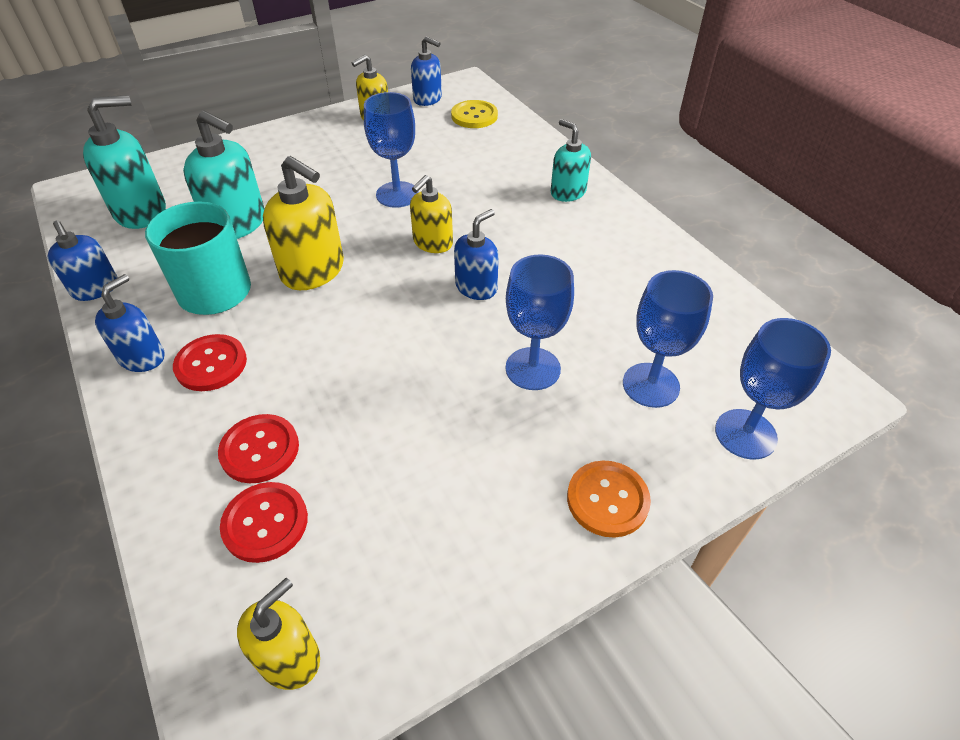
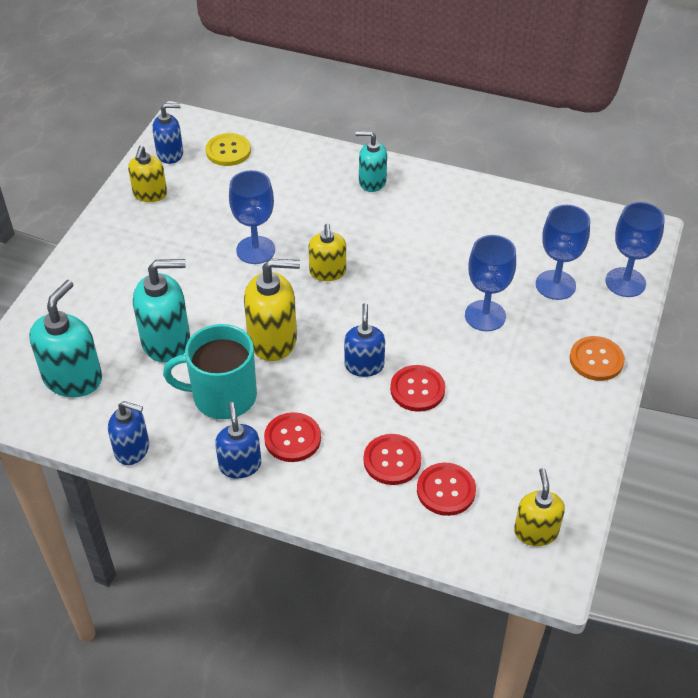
camera: 40 degrees left, 0 degrees up
(374, 396) = (417, 389): none -> red button
(476, 287) = (394, 286): blue soap dispenser -> blue soap dispenser (364, 365)

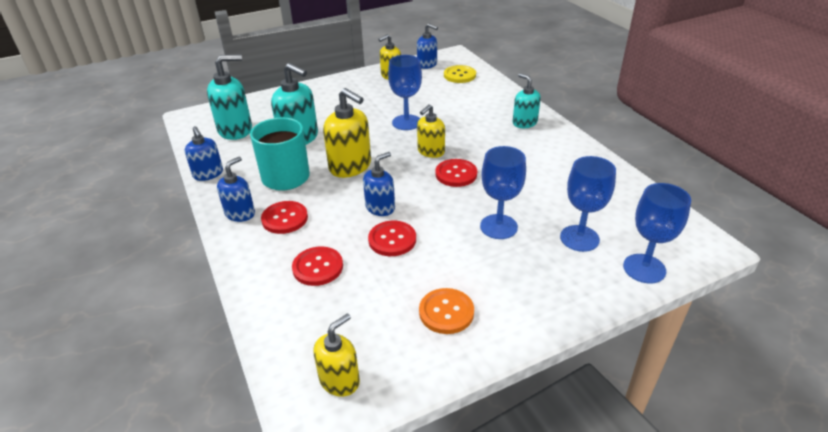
camera: 45 degrees right, 10 degrees down
(446, 490) = (322, 307): red button -> red button (456, 174)
(596, 360) = (548, 303): orange button -> orange button (446, 312)

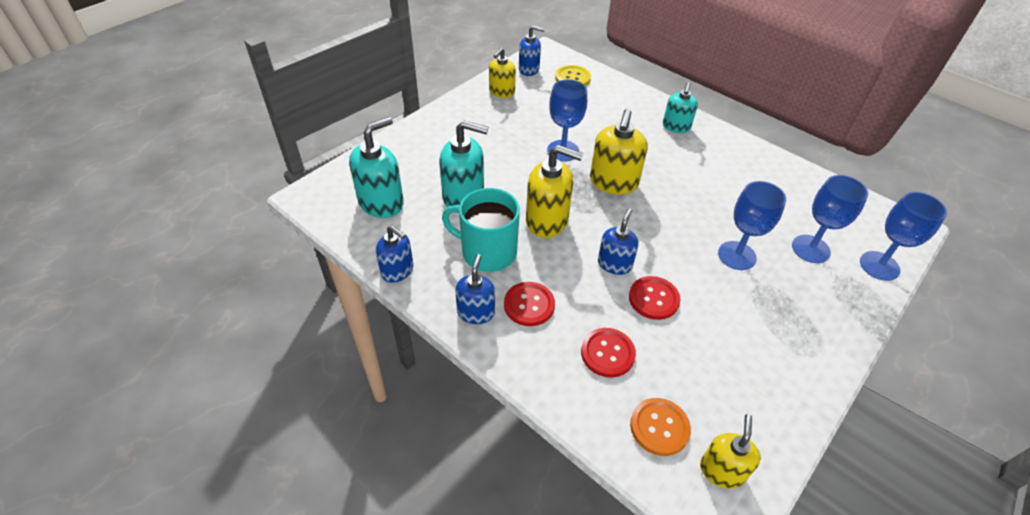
camera: 25 degrees left, 10 degrees up
(431, 151) = (613, 182): yellow soap dispenser -> yellow soap dispenser, size x1.57
(446, 312) = (758, 364): orange button -> orange button (659, 427)
(456, 174) = (657, 204): red button -> none
(524, 123) = (676, 126): turquoise soap dispenser -> turquoise soap dispenser turned 105 degrees counterclockwise

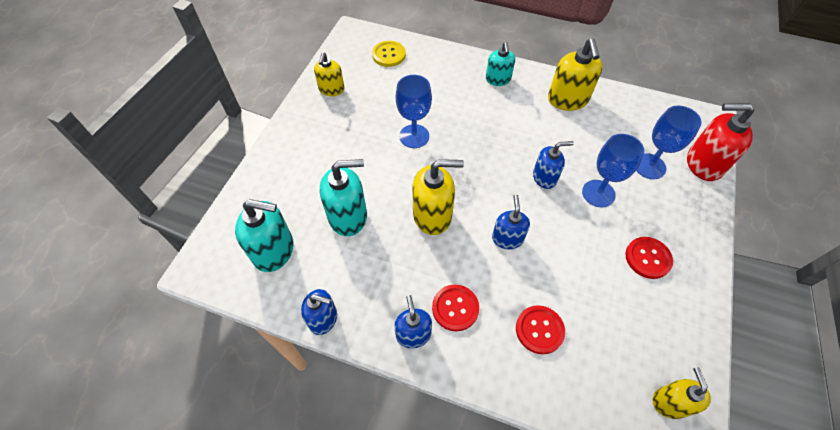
camera: 20 degrees left, 10 degrees up
(381, 203) = (274, 250): turquoise soap dispenser -> turquoise soap dispenser turned 75 degrees clockwise
(487, 252) = (395, 267): turquoise mug -> none
(529, 69) = (345, 57): blue soap dispenser -> blue soap dispenser (544, 177)
(613, 182) = (471, 155): yellow soap dispenser -> yellow soap dispenser (567, 100)
(653, 299) = (553, 261): red button -> red button (648, 258)
(659, 427) = (608, 383): orange button -> none
(879, 266) = (703, 164): blue goblet -> red soap dispenser

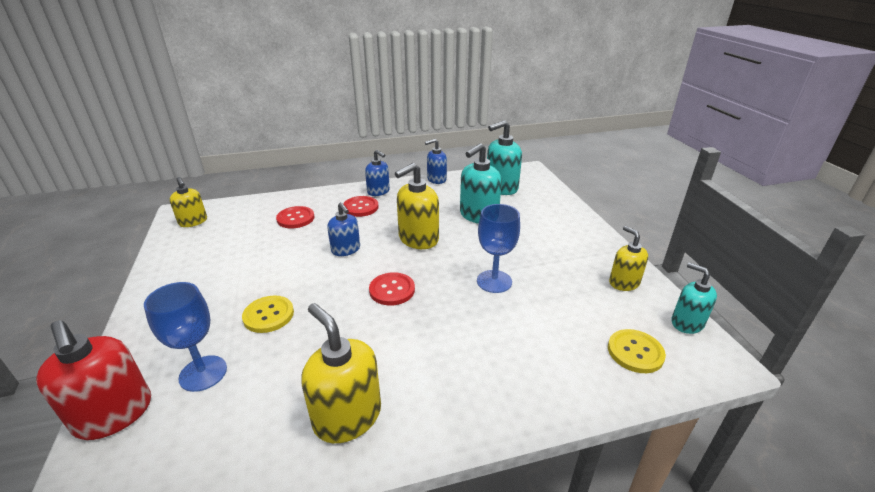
camera: 145 degrees right, 25 degrees down
(498, 79) = (468, 395): turquoise soap dispenser -> turquoise soap dispenser (686, 323)
(544, 177) = (334, 305): blue soap dispenser -> none
(598, 193) = (268, 315): blue goblet -> yellow button
(648, 258) = (208, 285): red button -> red button (392, 290)
(703, 164) = (114, 414): red soap dispenser -> red soap dispenser turned 75 degrees clockwise

